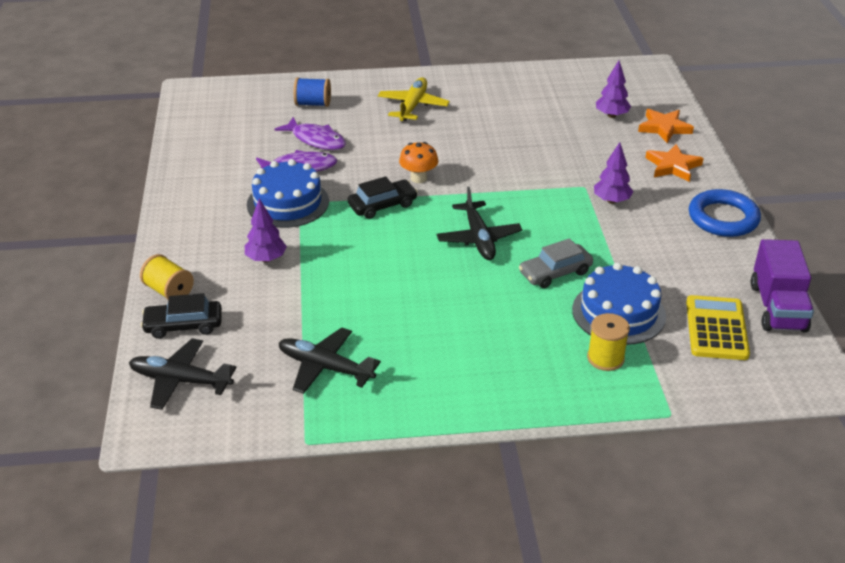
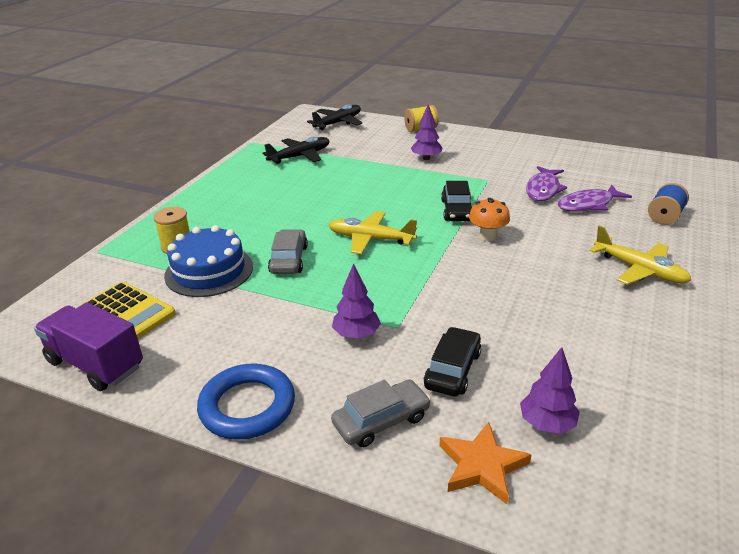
camera: 120 degrees right, 5 degrees down
(183, 325) = (383, 129): black car -> black car (452, 370)
(288, 203) = (491, 176): blue cake -> none
(478, 238) = (371, 239): black plane -> yellow plane
(673, 166) = (381, 421): orange star -> grey car

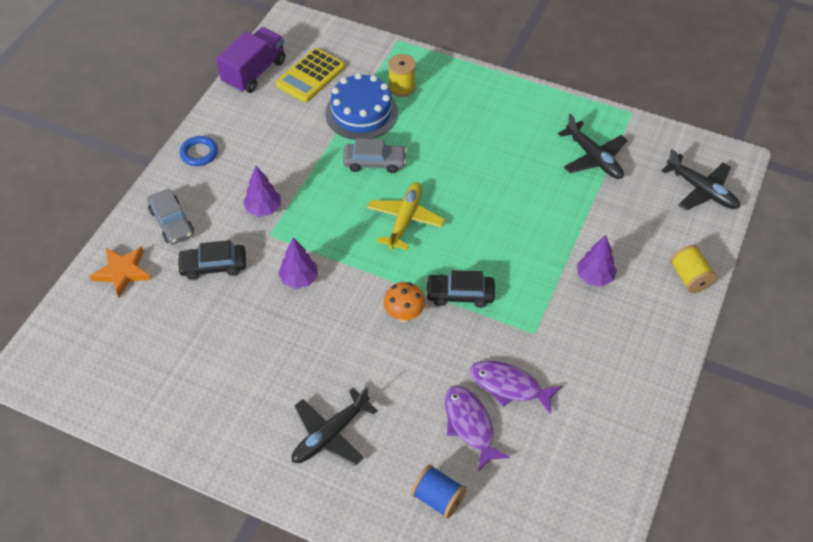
camera: 90 degrees right, 20 degrees up
(247, 406) = (199, 153): blue ring -> blue ring, size x0.60
(452, 370) = (213, 266): black car -> black car turned 150 degrees clockwise
(547, 424) = (149, 314): purple tree -> purple tree (299, 279)
(639, 270) = (331, 434): yellow plane -> black plane

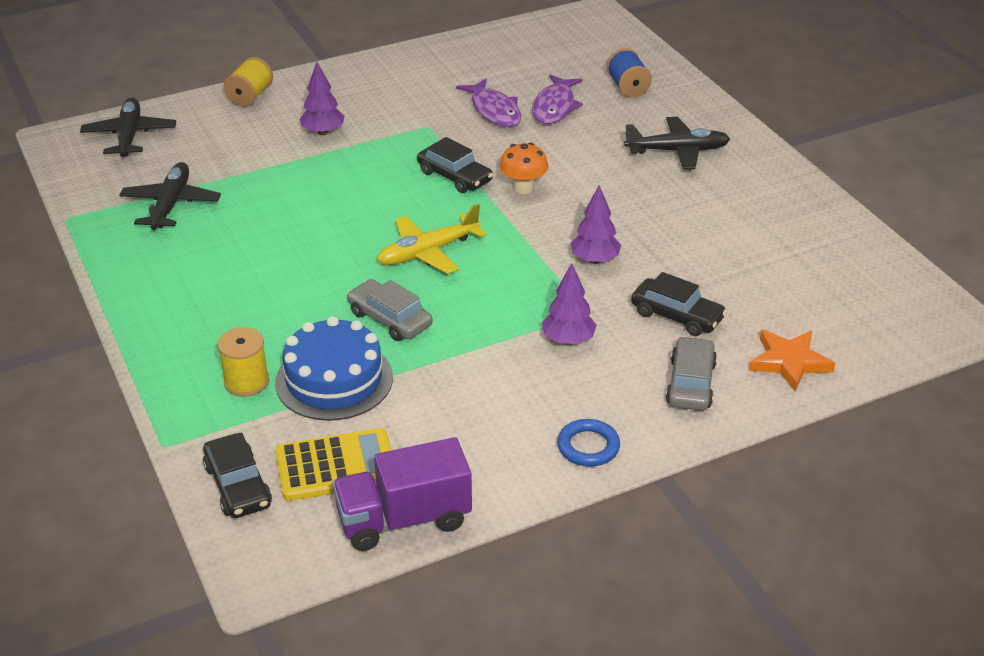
camera: 140 degrees left, 15 degrees down
(343, 44) = (238, 486): none -> black car

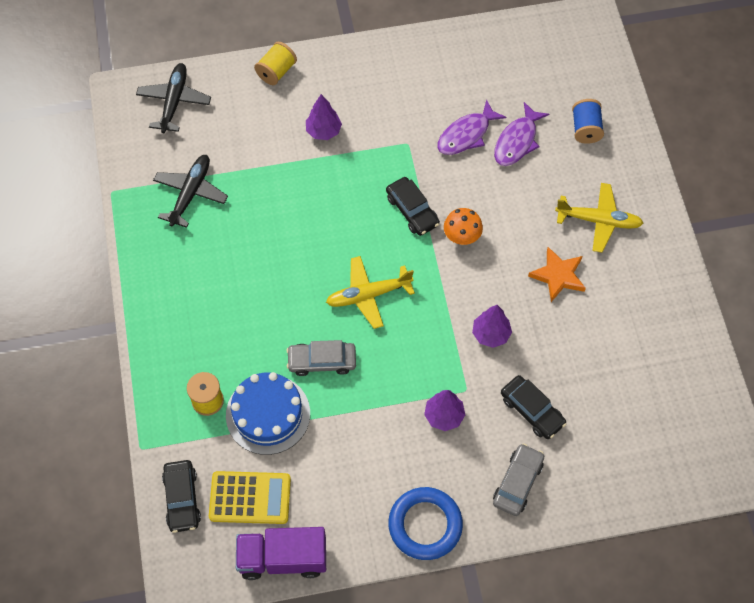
camera: 15 degrees right, 25 degrees up
(390, 319) = (322, 361): grey car -> grey car turned 60 degrees counterclockwise
(494, 111) = (466, 135): purple fish -> purple fish turned 60 degrees clockwise
(588, 446) = (425, 525): blue ring -> blue ring, size x1.66
(677, 151) = (598, 220): black plane -> yellow plane
(789, 362) = (597, 480): orange star -> orange star (558, 276)

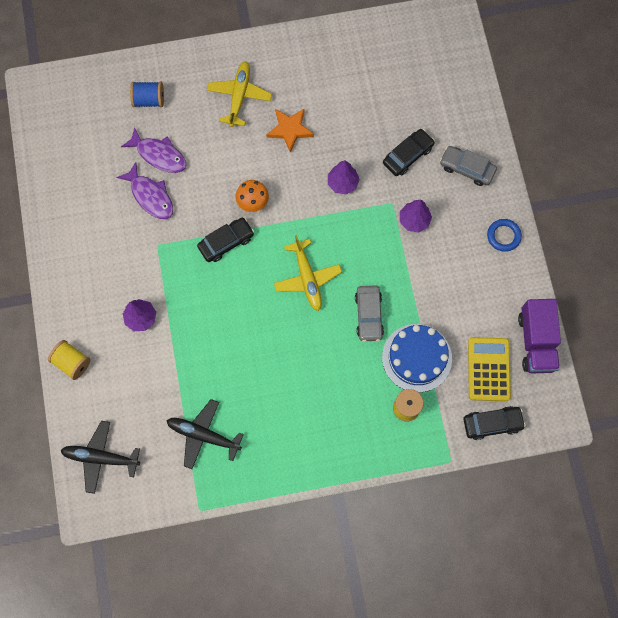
camera: 90 degrees left, 10 degrees up
(425, 525) = (503, 236): blue ring -> blue ring, size x0.60

